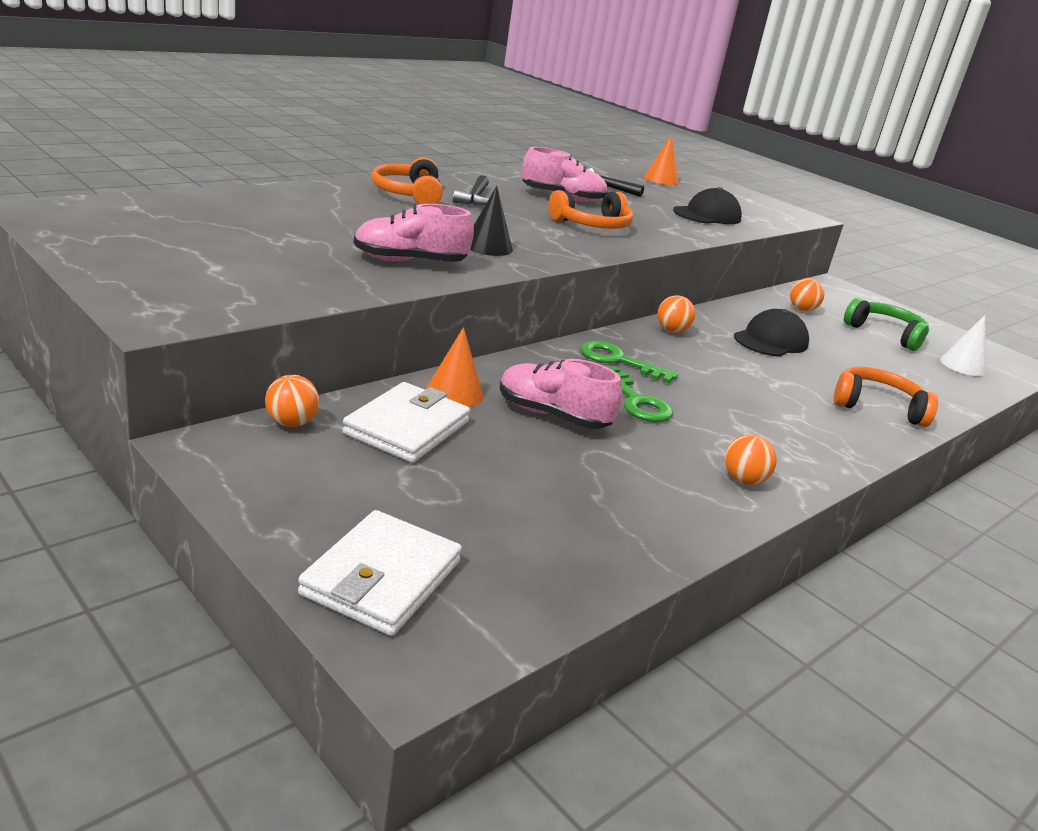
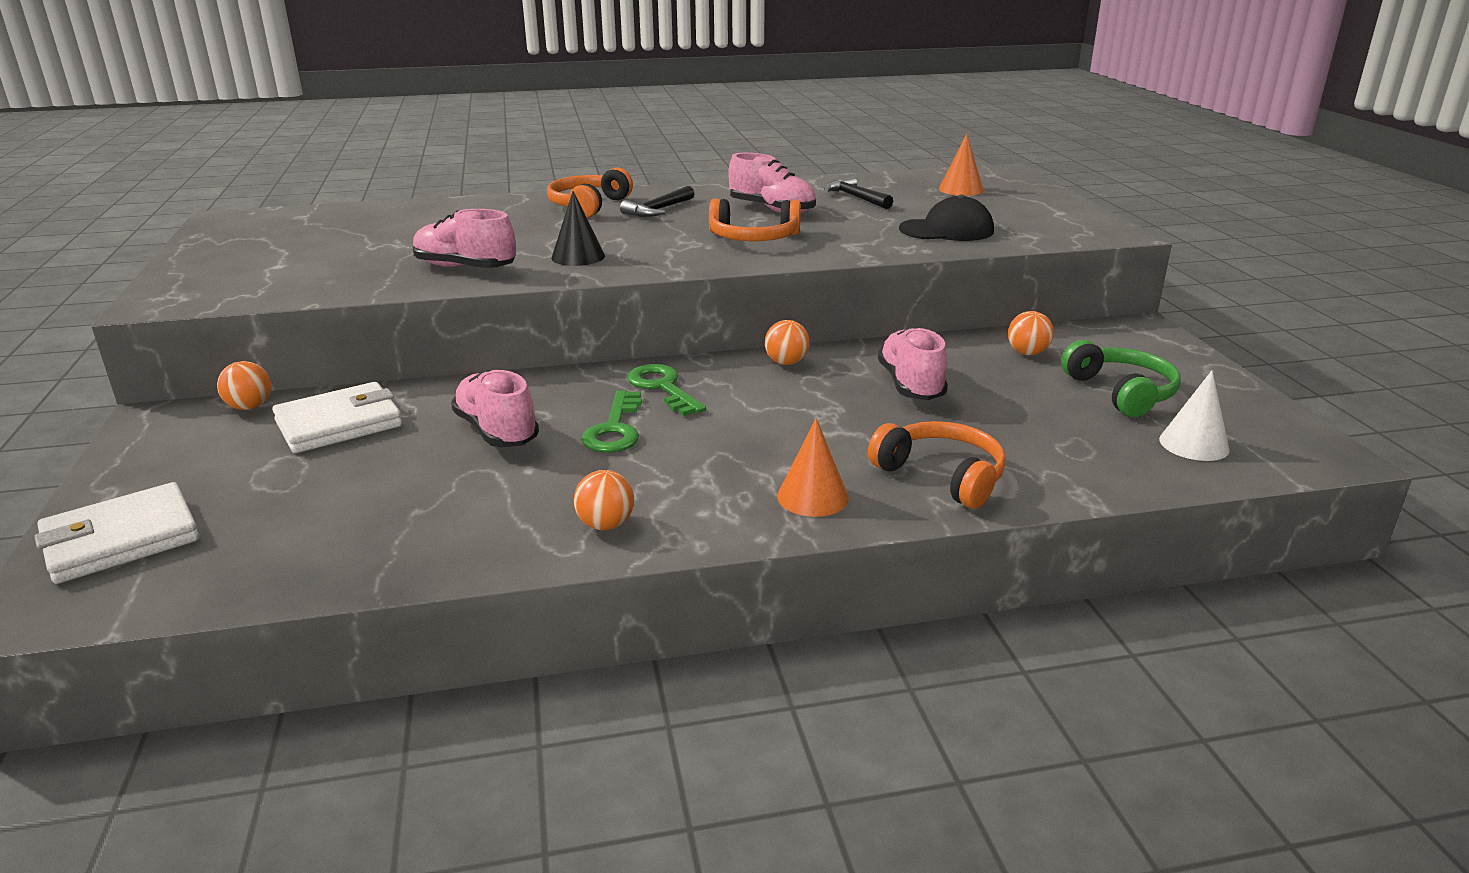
camera: 35 degrees right, 0 degrees up
(454, 393) = (432, 399): orange cone -> orange cone (813, 497)
(770, 341) = (911, 385): black cap -> pink shoe

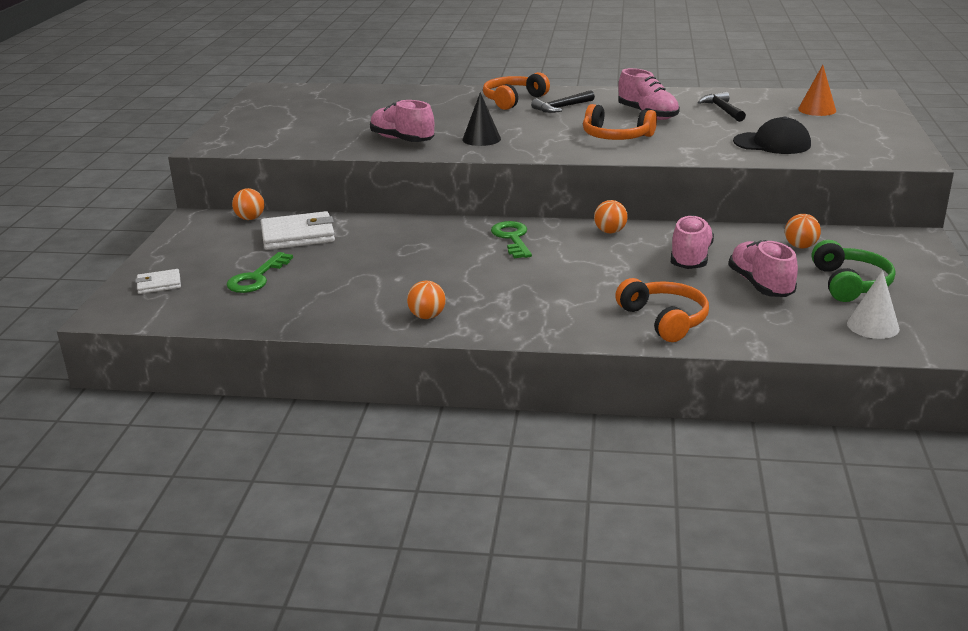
camera: 20 degrees right, 0 degrees up
(121, 539) = (159, 284): white wallet -> white wallet, size x0.55
(497, 431) = (390, 252): pink shoe -> pink shoe (760, 285)
(615, 429) = (465, 261): green key -> green key (257, 278)
(813, 497) = (567, 319): orange cone -> none

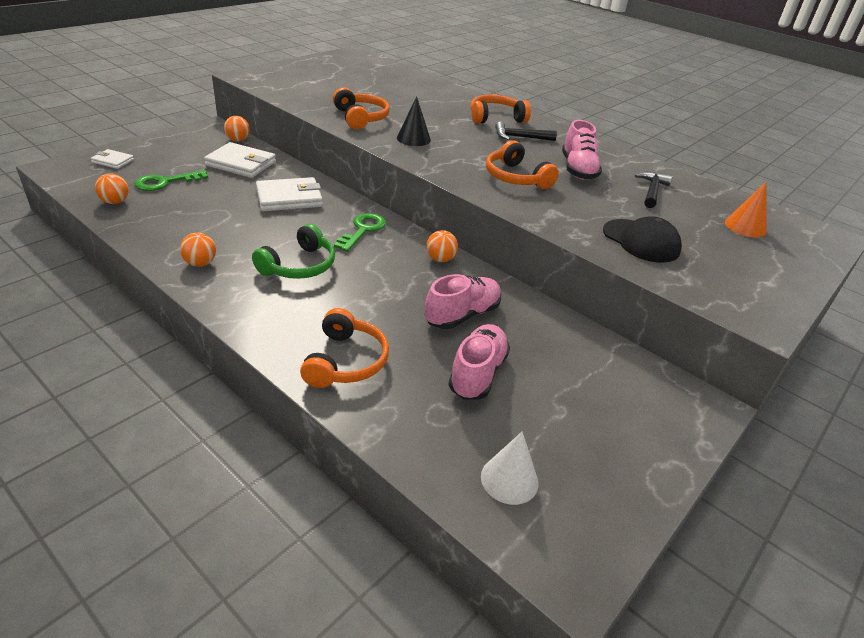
camera: 30 degrees right, 10 degrees up
(402, 140) = (361, 118): pink shoe -> orange headphones
(402, 242) = (289, 198): none -> white wallet
(800, 246) = (576, 354): orange ball -> orange ball (115, 202)
(850, 283) = (561, 419): green headphones -> green headphones (299, 266)

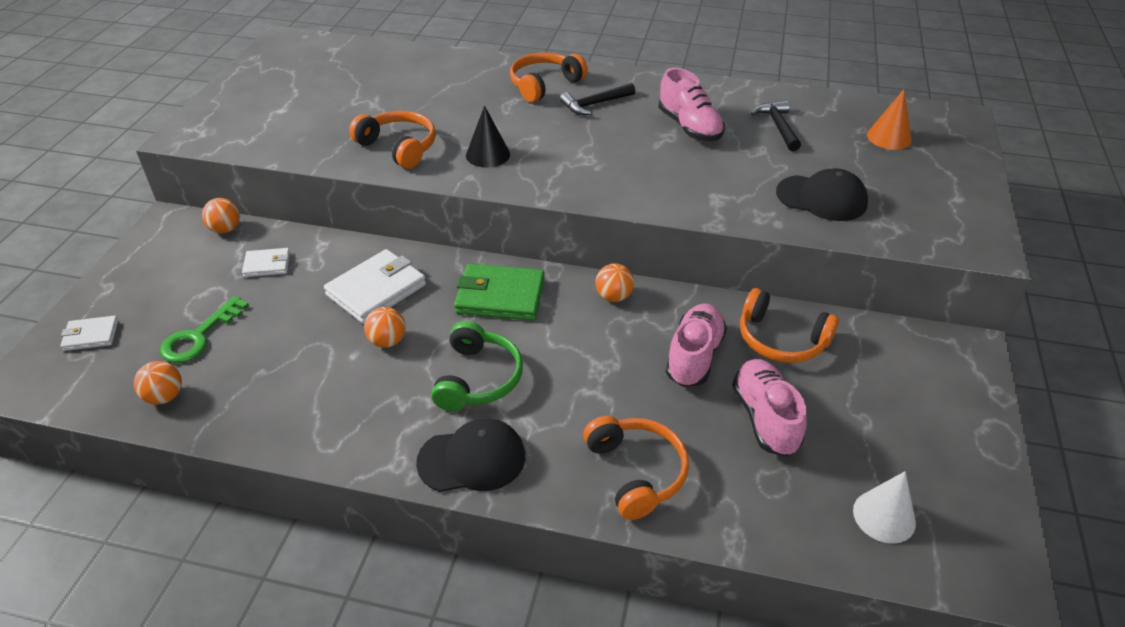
camera: 25 degrees left, 5 degrees up
(200, 263) = (365, 431): orange ball -> orange ball (387, 341)
(241, 164) = (267, 265): white wallet -> white wallet, size x0.55
(246, 305) = (472, 459): none -> black cap
(362, 230) = (500, 296): green key -> green wallet
(516, 177) = (642, 166): orange headphones -> orange headphones (781, 339)

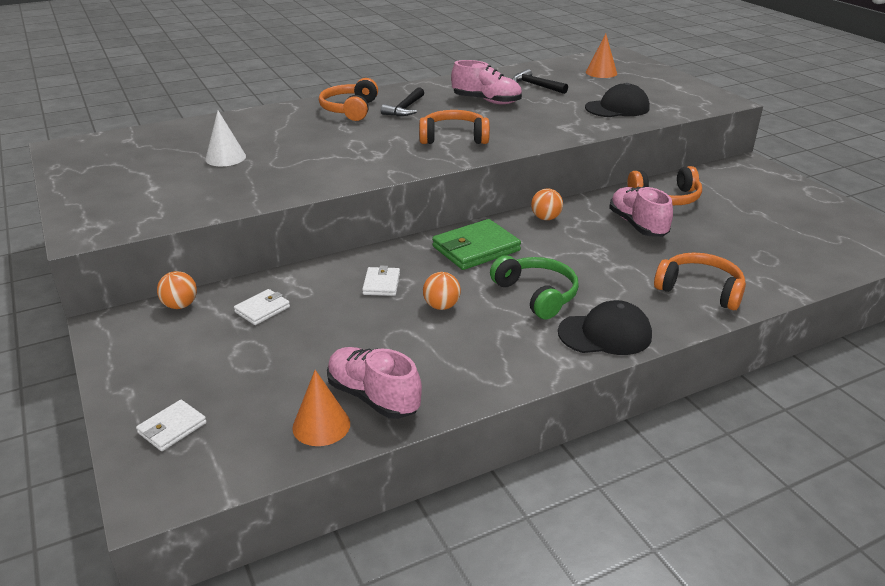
camera: 40 degrees left, 10 degrees down
(165, 397) = (321, 425): orange ball -> orange cone
(199, 336) = (282, 377): green key -> none
(376, 290) = (381, 284): white wallet -> white wallet, size x0.55
(399, 147) = (304, 174): orange headphones -> orange headphones (454, 138)
(472, 459) = (605, 334): black cap -> black cap turned 45 degrees clockwise
(488, 154) = (381, 156): black cone -> none
(765, 418) = (716, 234): pink shoe -> pink shoe (373, 397)
(884, 516) = (830, 246): white cone -> white cone (225, 158)

